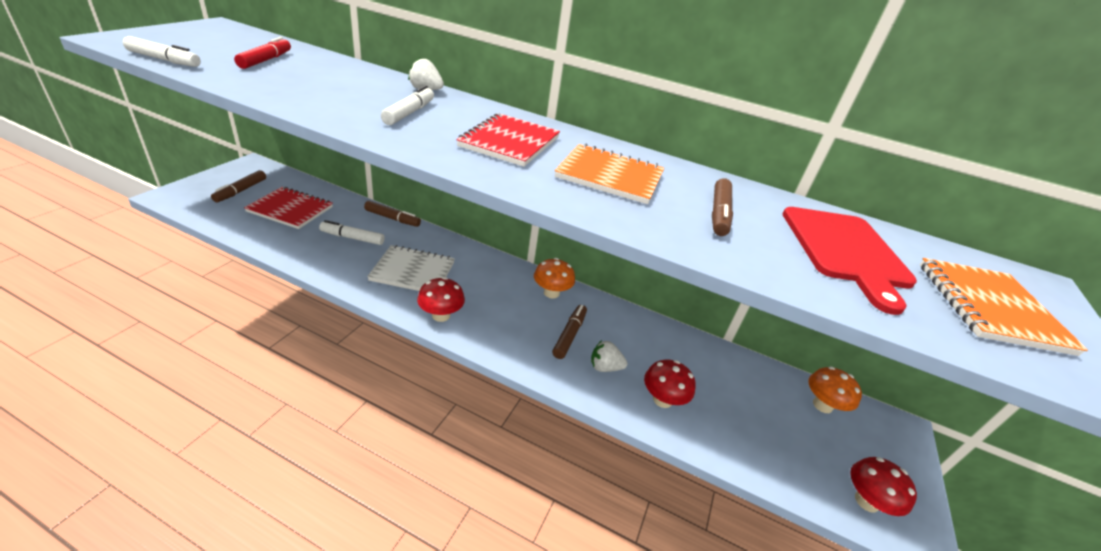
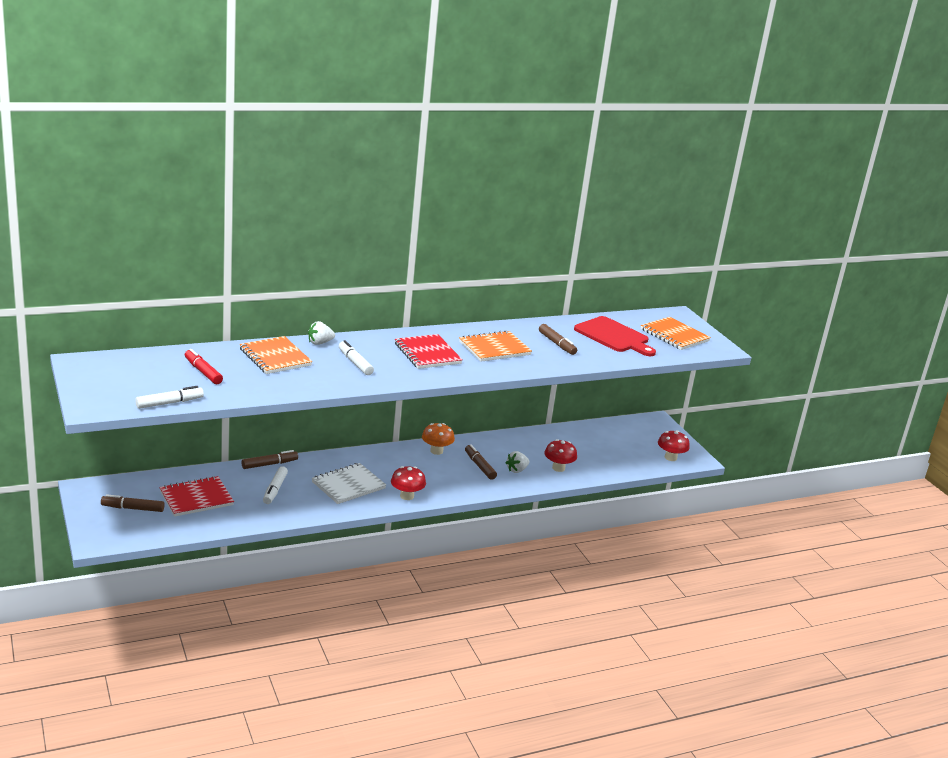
camera: 45 degrees left, 10 degrees down
(241, 191) = (132, 508): brown marker -> brown marker turned 120 degrees clockwise
(352, 238) = (275, 490): white marker -> white marker turned 45 degrees counterclockwise
(353, 79) = (275, 357): none -> orange notebook
(822, 405) = (619, 429): orange mushroom -> none

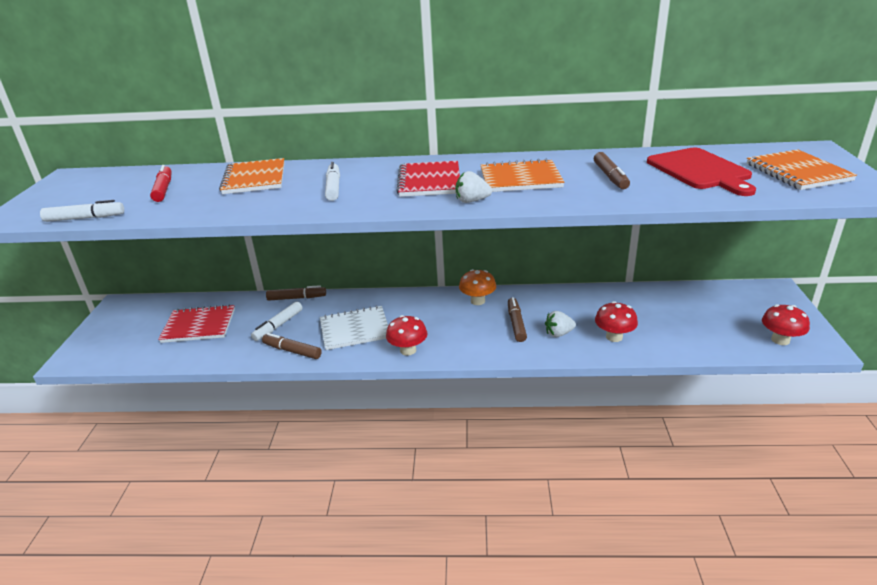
camera: 30 degrees right, 5 degrees up
(132, 508) = (135, 329): brown marker -> brown marker (292, 351)
(320, 343) = (319, 167): white strawberry -> white strawberry (472, 201)

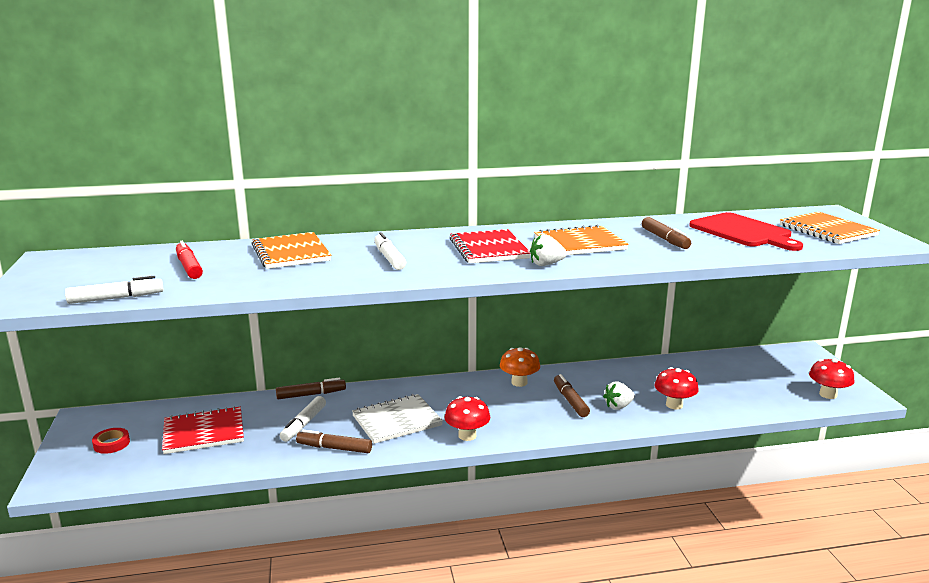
camera: 15 degrees left, 10 degrees down
(128, 329) = (111, 444): none -> red tape

